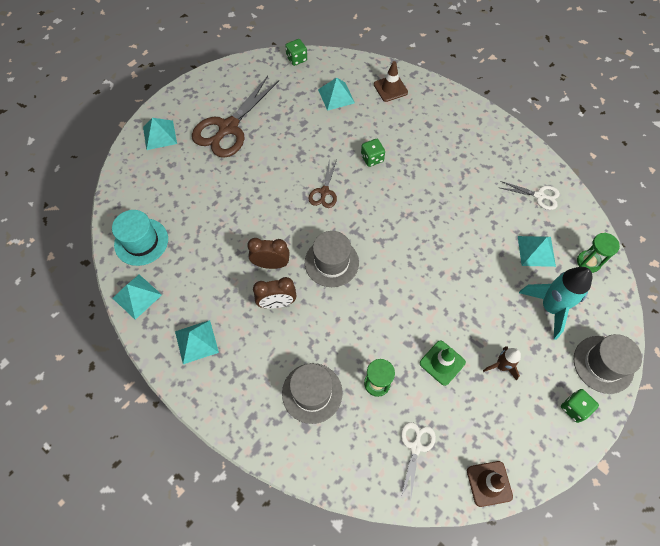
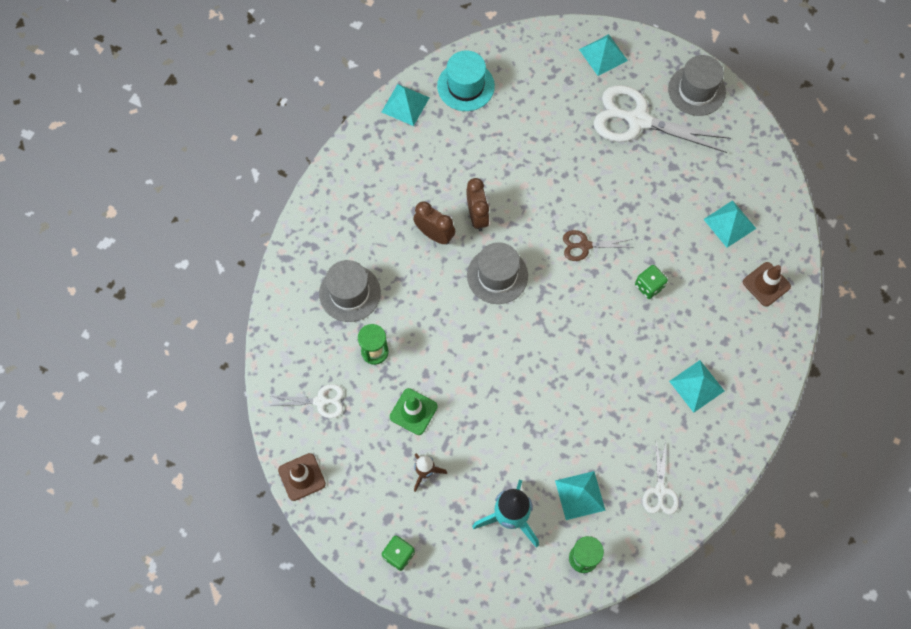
camera: 75 degrees right, 5 degrees up
(196, 341) = (373, 174): turquoise pyramid -> turquoise pyramid (696, 386)
(228, 128) = (638, 120): brown scissors -> white scissors
(277, 303) = (434, 235): brown clock -> brown clock turned 150 degrees clockwise
(296, 59) = (772, 163): green dice -> none
(603, 364) = (457, 583): grey hat -> grey hat (696, 90)

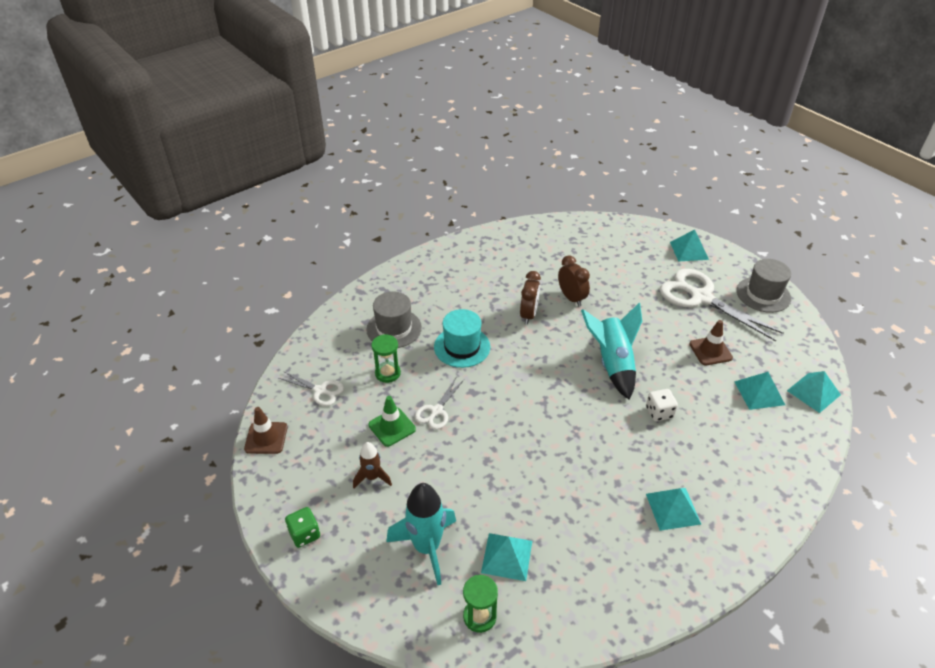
camera: 25 degrees right, 25 degrees down
(405, 104) = (511, 233): turquoise pyramid -> turquoise pyramid (813, 392)
(434, 235) = (486, 315): brown clock -> brown clock (571, 298)
(465, 86) = (565, 237): turquoise hat -> turquoise hat (462, 347)
(497, 275) = (523, 358): grey hat -> none
(584, 245) = (612, 363): brown scissors -> turquoise rocket
(649, 286) = (659, 412): green dice -> white dice
(660, 490) = (592, 587): white scissors -> white scissors (436, 411)
(766, 284) = (780, 451): brown traffic cone -> brown traffic cone (710, 351)

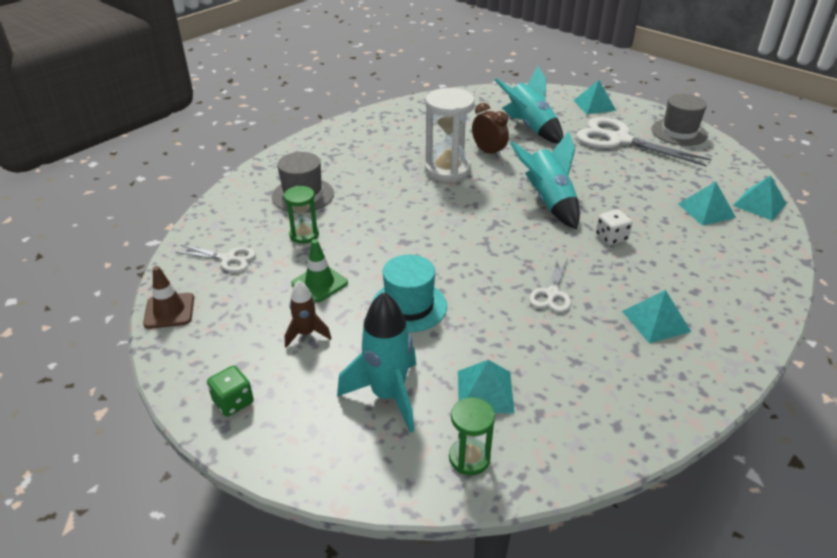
camera: 10 degrees left, 5 degrees down
(436, 411) = (368, 263): white scissors -> white scissors (552, 294)
(462, 347) = (382, 203): turquoise hat -> turquoise hat (409, 306)
(528, 315) = (447, 170): brown clock -> white hourglass
(618, 272) = (530, 127): none -> turquoise rocket
(710, 351) = (644, 181): brown traffic cone -> none

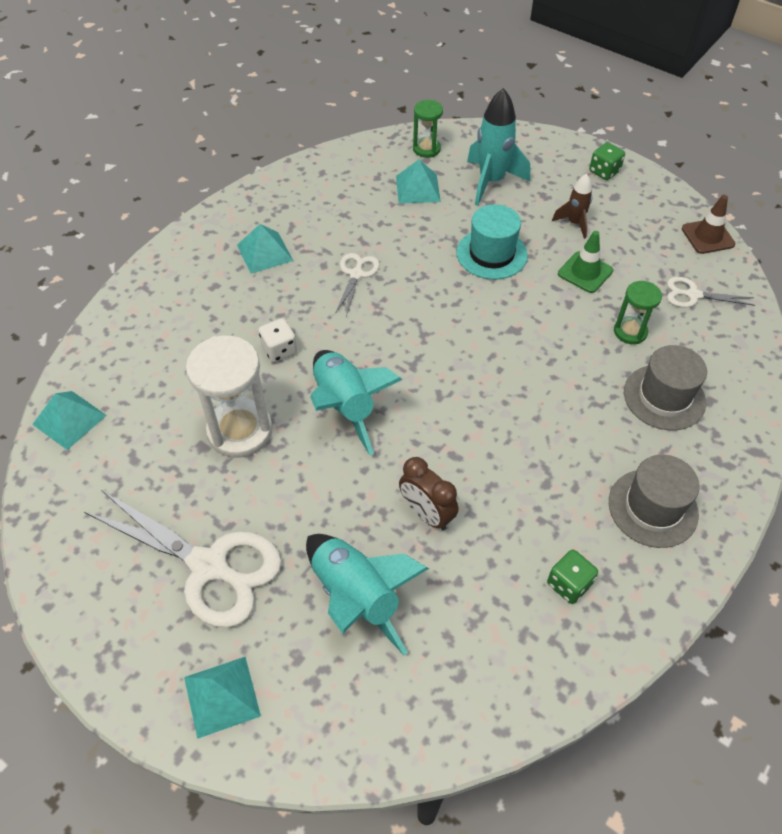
camera: 175 degrees right, 15 degrees up
(409, 126) = (569, 584): none -> green dice
(447, 170) = (484, 464): white hourglass -> white hourglass (240, 431)
(679, 132) = (96, 600): grey hat -> grey hat (653, 508)
(706, 210) = (145, 403): turquoise pyramid -> none

